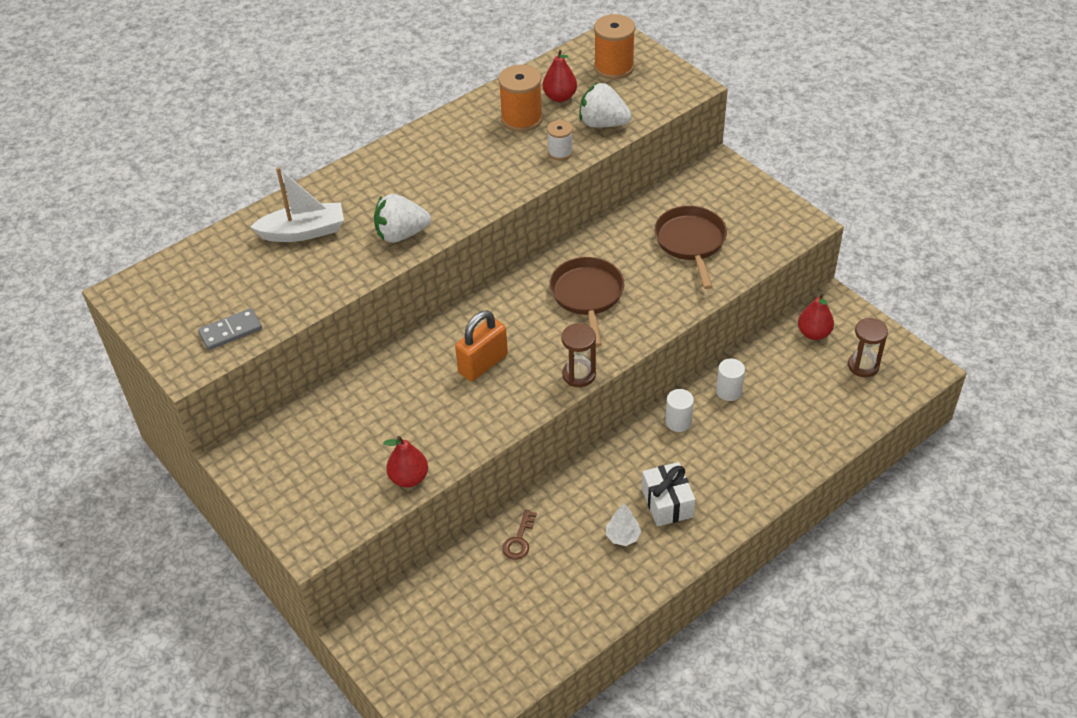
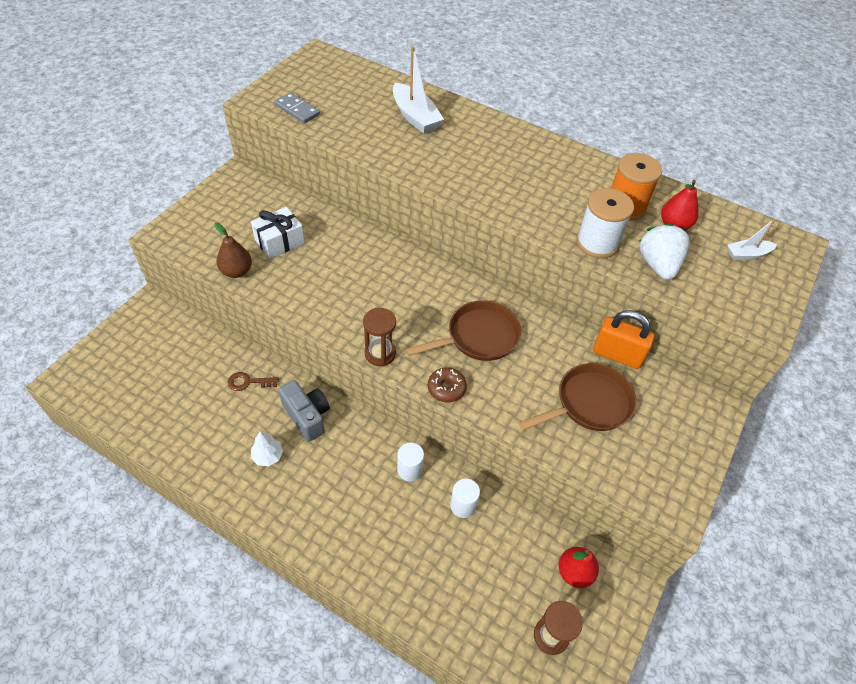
camera: 65 degrees right, 5 degrees up
(401, 234) = (437, 169): white strawberry -> none
(409, 478) = (236, 271): red pear -> brown pear
(483, 364) = (369, 285): orange padlock -> orange padlock (617, 355)
(560, 152) = (597, 243): white spool -> white spool, size x1.71
(585, 493) = (307, 416): none -> grey camera
(614, 67) = (747, 254): orange spool -> white boat
(639, 334) = (446, 388): none -> brown donut
(667, 503) = (312, 482): white gift -> white gift (279, 241)

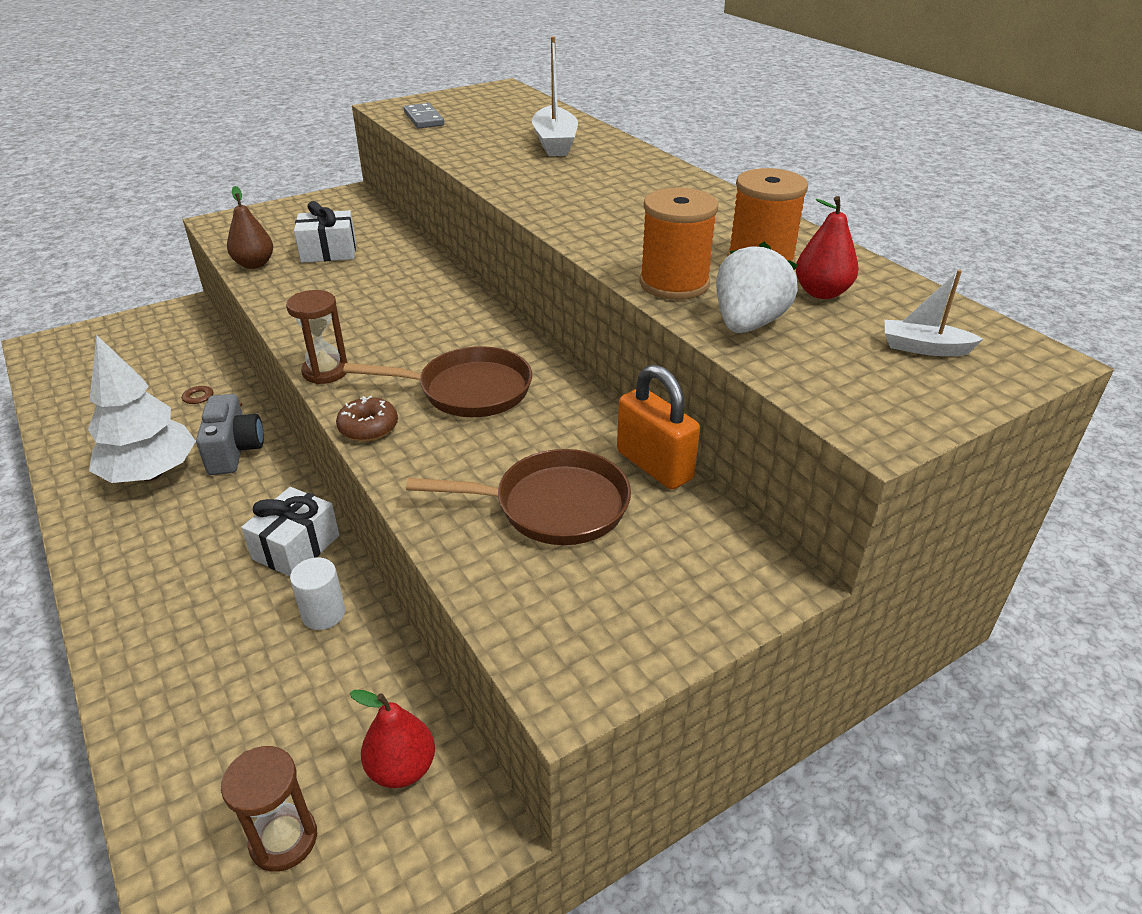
camera: 30 degrees right, 15 degrees down
(268, 456) = (151, 473): white tree -> white tree, size x2.18
(409, 470) = (296, 547): white cylinder -> white gift
(597, 243) = (674, 284): white spool -> orange spool

